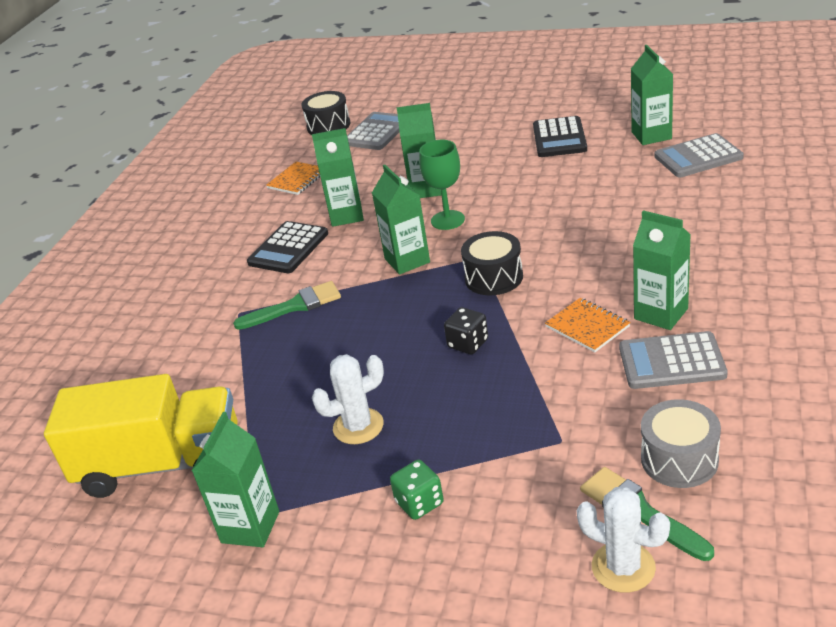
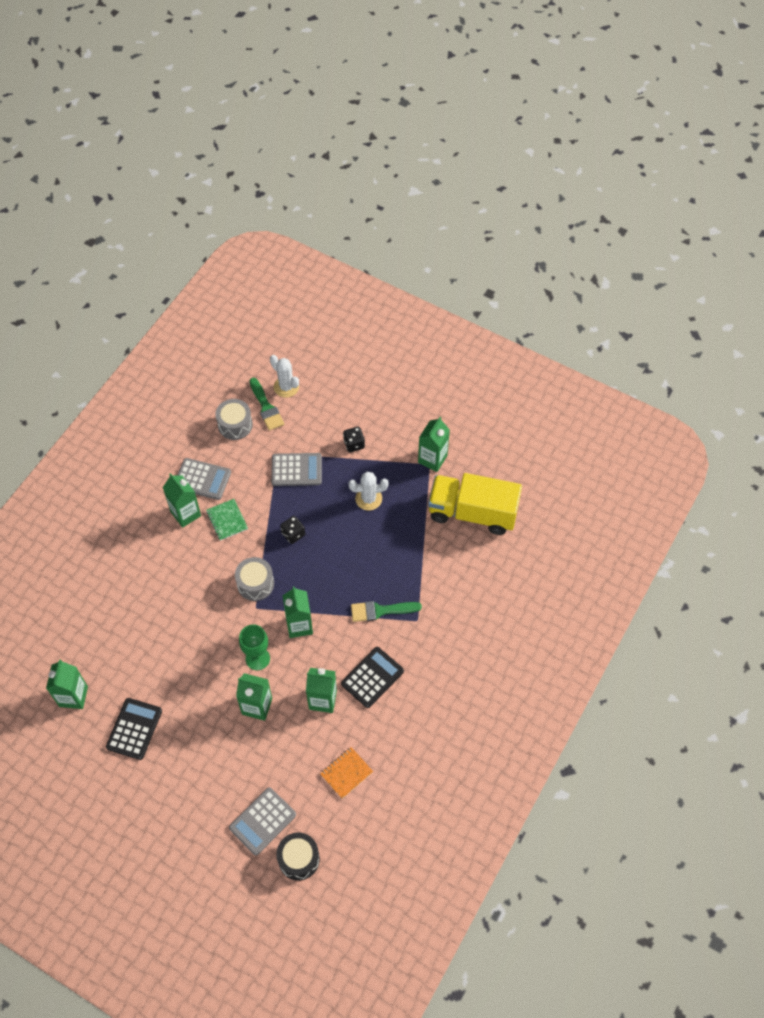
camera: 170 degrees left, 25 degrees up
(419, 503) = (354, 444): green dice -> black dice
(493, 277) = (255, 584): black drum -> grey drum
(587, 326) = (227, 520): orange notebook -> green notebook
(698, 157) = (65, 651): grey calculator -> grey calculator (296, 470)

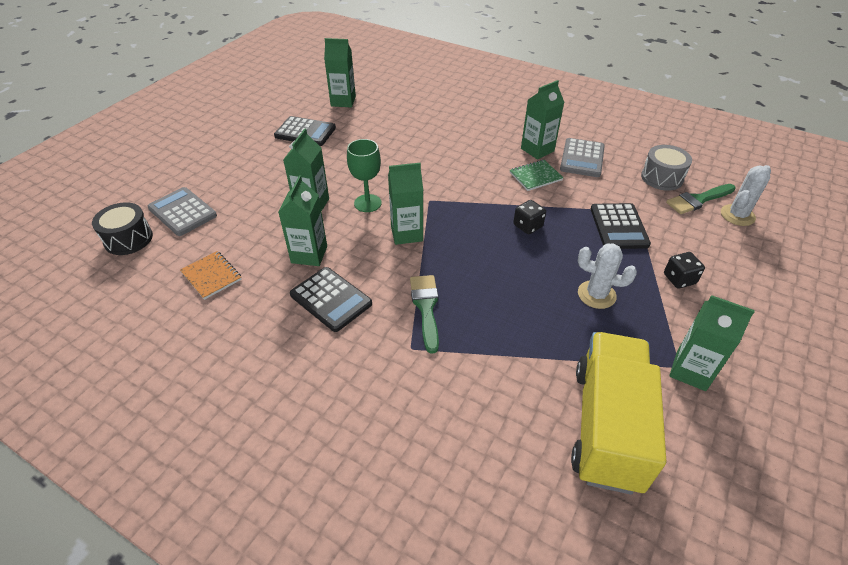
camera: 90 degrees right, 15 degrees down
(255, 584) = (459, 199): grey drum -> none
(296, 470) = (619, 227): grey calculator -> black calculator
(368, 499) = (596, 295): white cactus -> white cactus turned 60 degrees counterclockwise

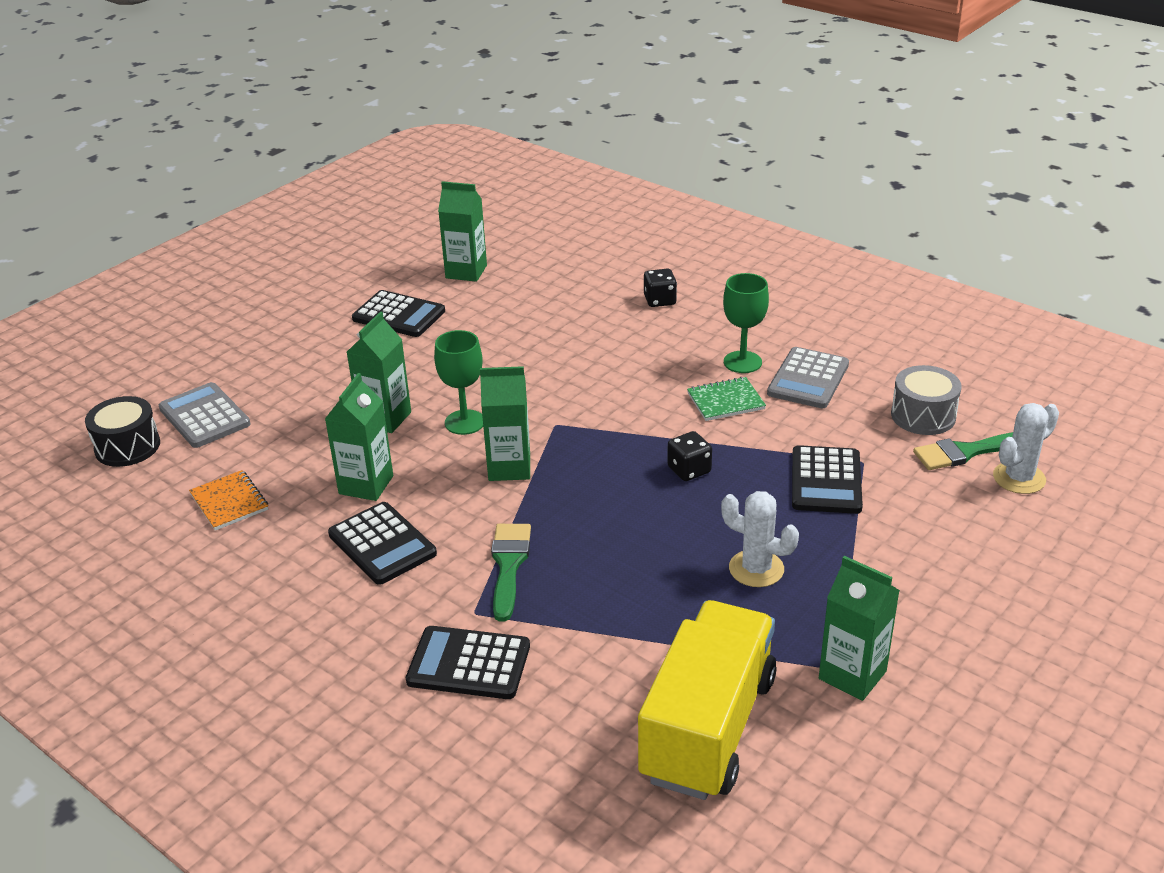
camera: 10 degrees right, 10 degrees down
(418, 391) = (469, 664): none -> black calculator
(537, 150) = (742, 362): green carton -> green goblet
(679, 279) = (887, 558): black dice -> black dice (660, 300)

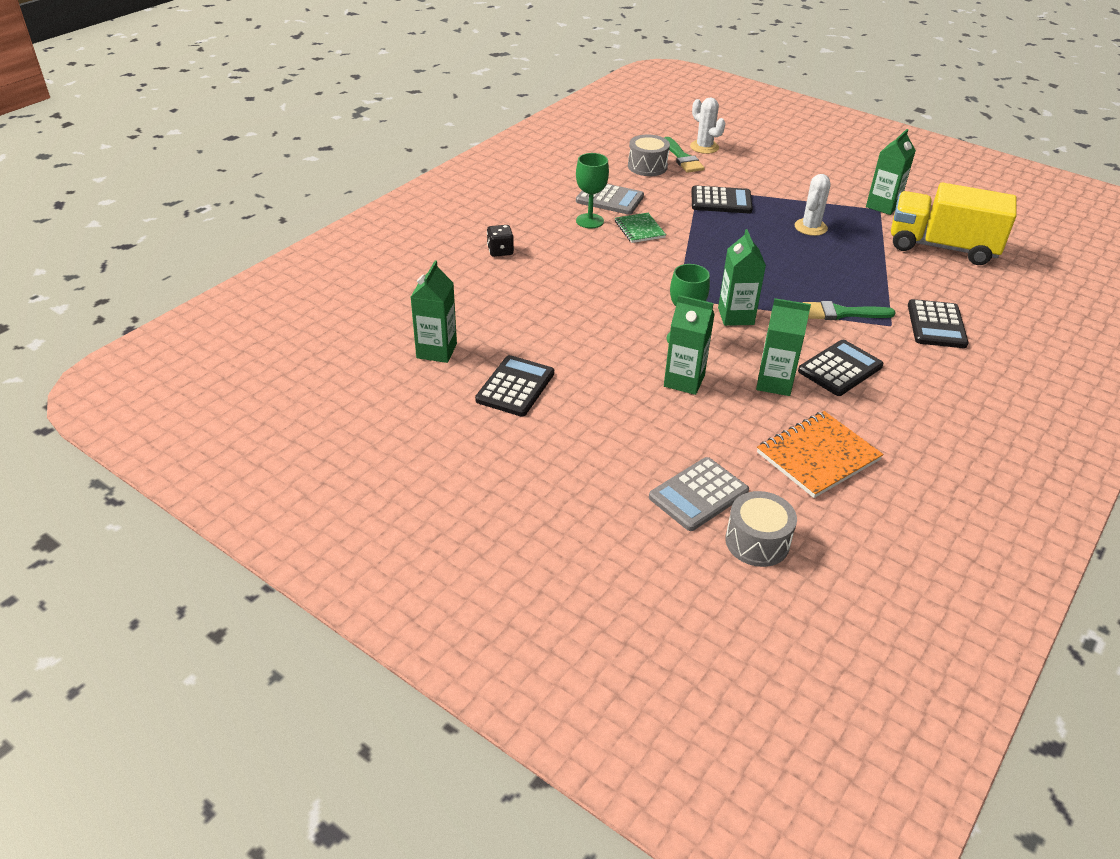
camera: 95 degrees left, 5 degrees up
(127, 447) = (757, 542): black drum -> grey drum
(229, 502) = (817, 456): orange notebook -> orange notebook, size x1.62
(689, 470) = (721, 245): black dice -> none

